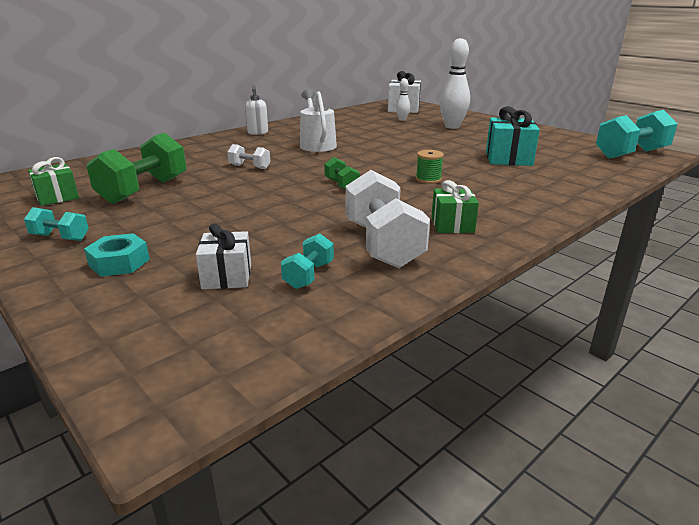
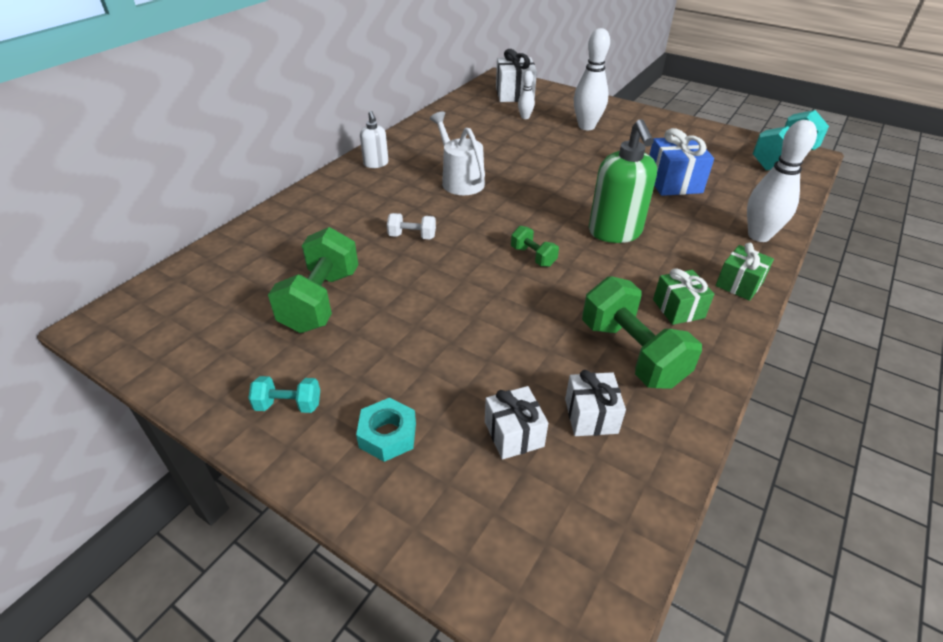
camera: 15 degrees left, 15 degrees up
(57, 197) = (225, 330): green gift -> green gift (739, 284)
(309, 275) = (591, 416): turquoise dumbbell -> white gift
(383, 244) = (632, 353): white dumbbell -> green dumbbell
(428, 179) = (615, 233): green spool -> green soap dispenser
(508, 158) = (673, 182): turquoise gift -> blue gift
(571, 192) = (759, 236): none -> white bowling pin

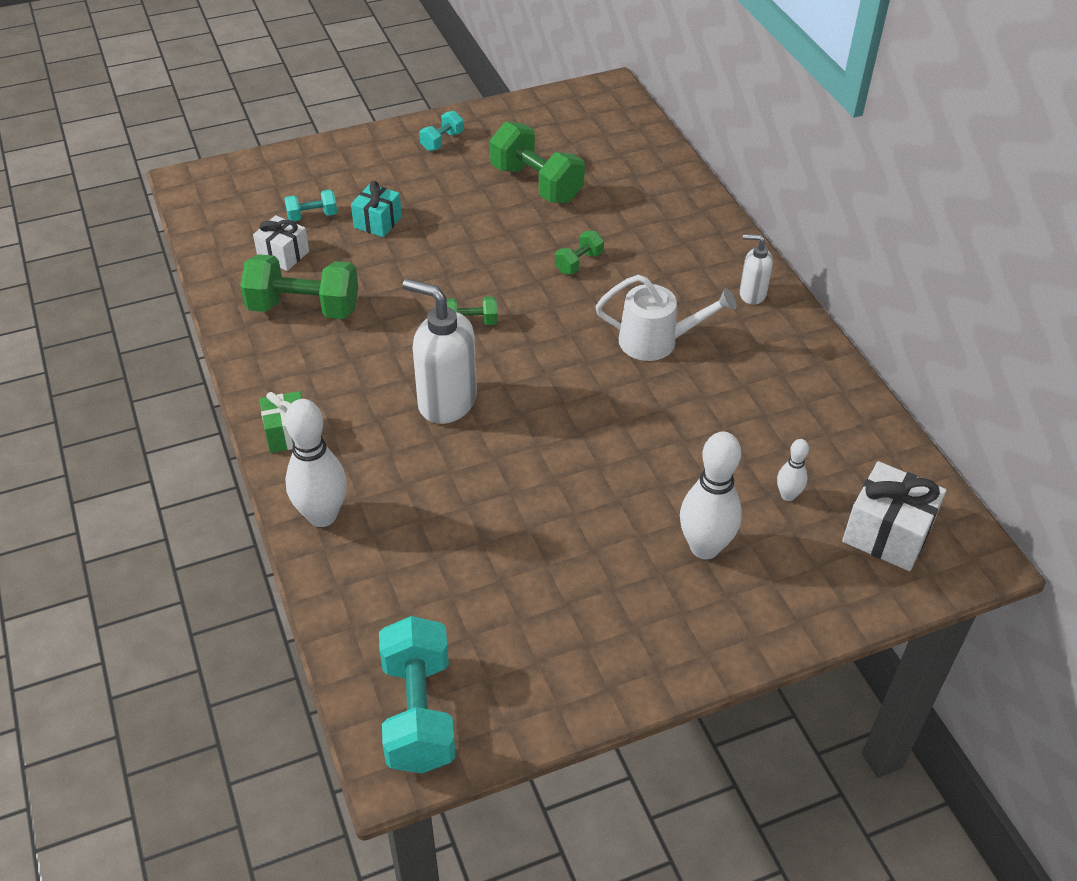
camera: 125 degrees right, 5 degrees up
(388, 435) = (373, 169): turquoise nut -> none
(412, 236) = (579, 263): white dumbbell -> green dumbbell
(473, 375) = (378, 222): none -> turquoise gift
(514, 434) = (312, 216): white gift -> turquoise dumbbell
(615, 233) = (446, 402): green soap dispenser -> white soap dispenser
(673, 182) = (483, 527): blue gift -> none
(678, 309) = (310, 368): green gift -> none

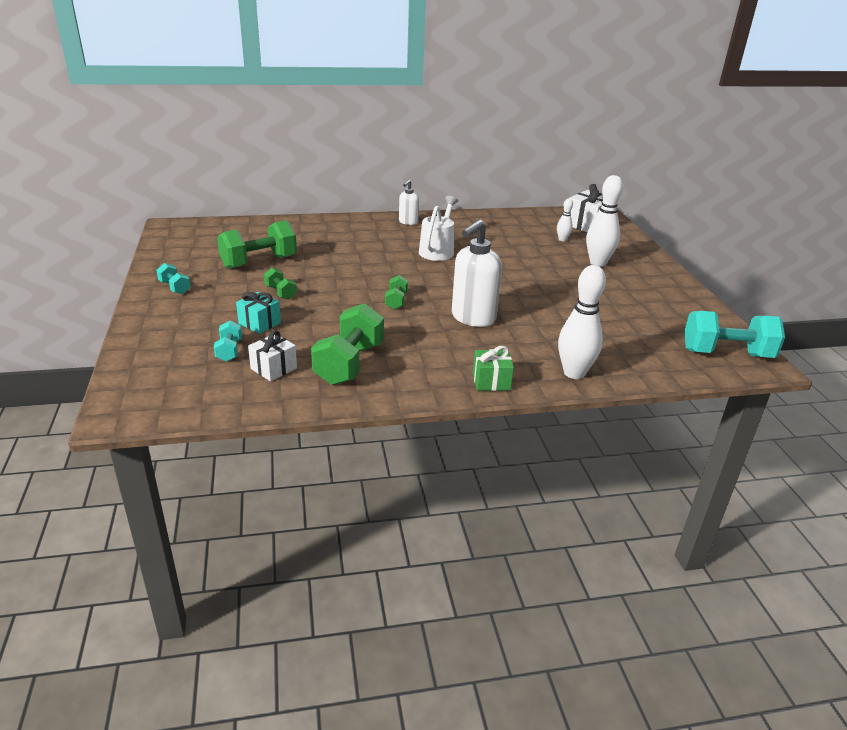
camera: 80 degrees left, 15 degrees down
(579, 263) = (354, 261): green dumbbell -> green dumbbell (280, 292)

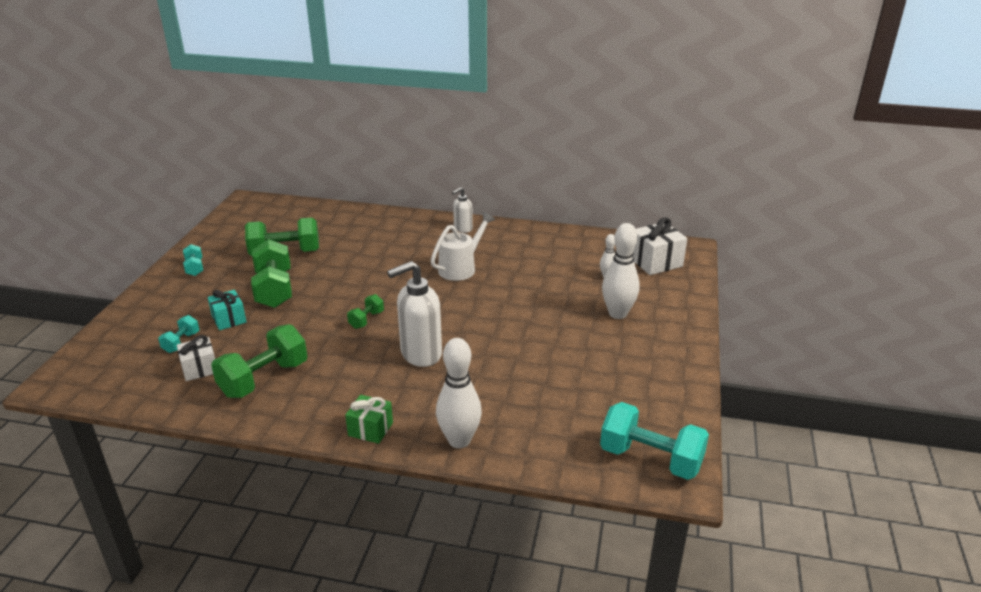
camera: 25 degrees right, 0 degrees up
(280, 292) = (274, 290): green dumbbell -> green dumbbell, size x2.01

